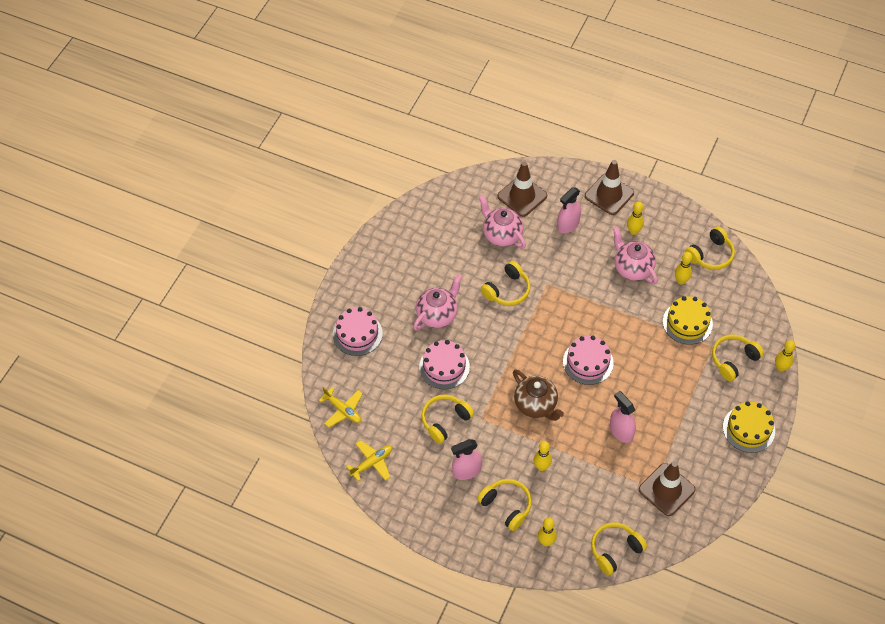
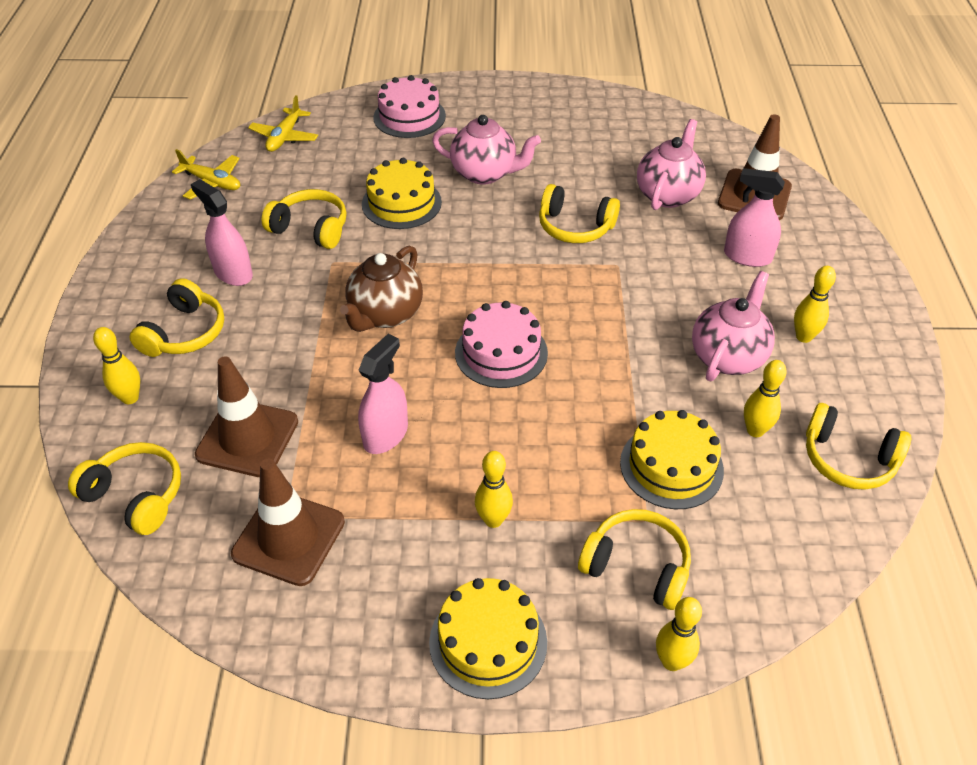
camera: 65 degrees right, 10 degrees down
(444, 367) = (401, 203): pink cake -> yellow cake
(541, 467) = (272, 353): yellow bowling pin -> yellow bowling pin (493, 520)
(609, 194) = (848, 286): brown traffic cone -> brown traffic cone (247, 438)

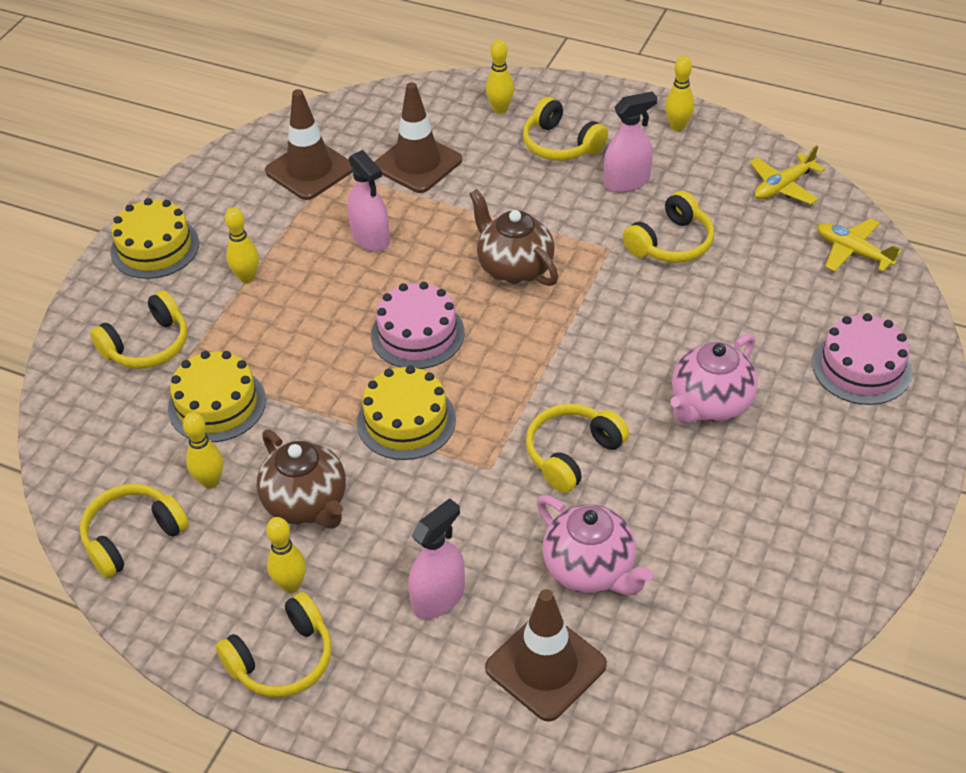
camera: 115 degrees right, 0 degrees up
(136, 495) = (399, 104): yellow headphones -> yellow headphones (282, 659)
(401, 203) = (684, 319): yellow cake -> yellow cake (406, 421)
(671, 661) = (65, 335): yellow bowling pin -> yellow bowling pin (677, 126)
(728, 356) = (307, 504): pink teapot -> brown teapot

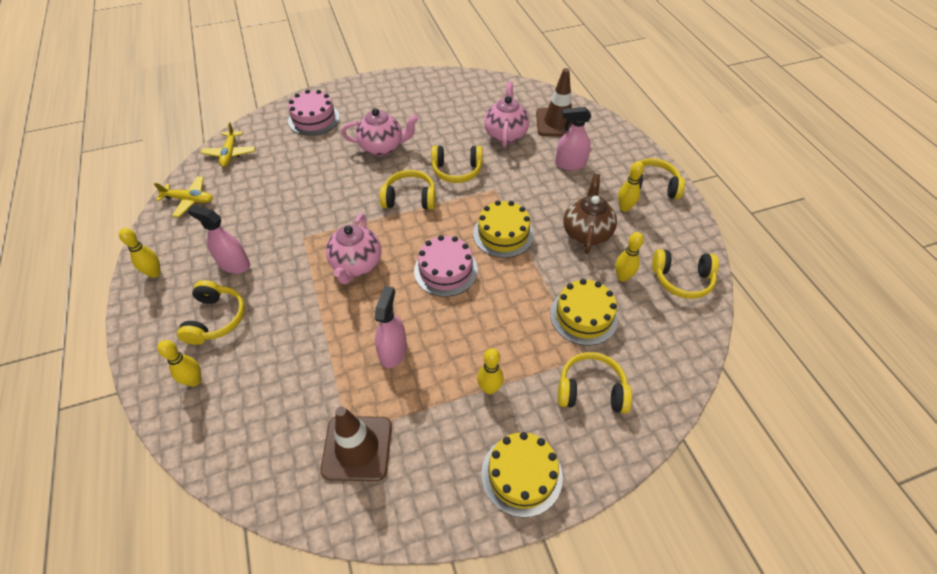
camera: 135 degrees left, 5 degrees up
(418, 163) = (296, 384): brown traffic cone -> none
(514, 268) = (356, 265): brown teapot -> pink teapot
(671, 243) = (277, 216): yellow headphones -> yellow headphones (410, 198)

